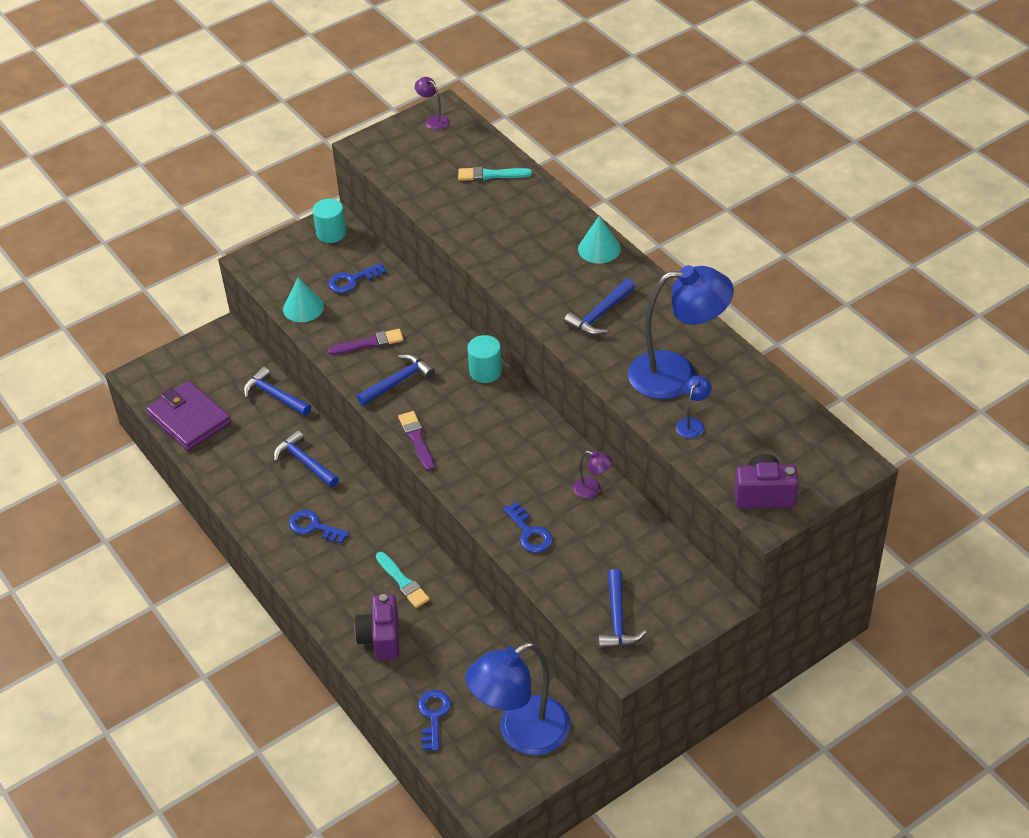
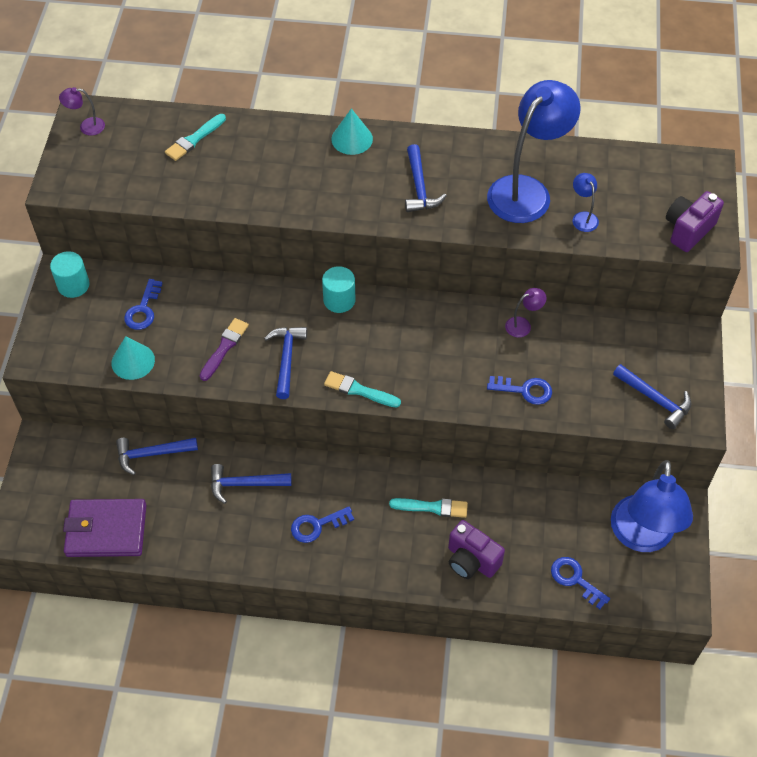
camera: 50 degrees left, 10 degrees up
(417, 439) = (359, 390): purple brush -> turquoise brush

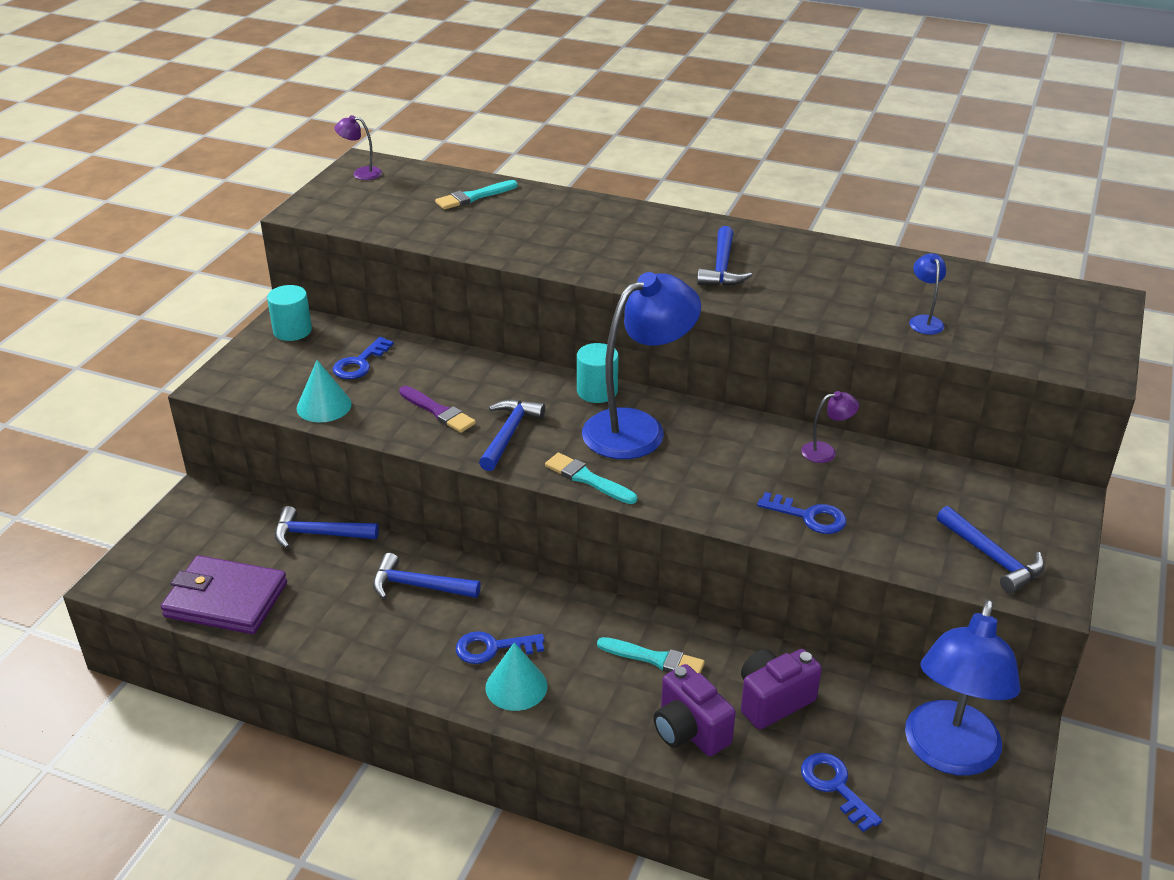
camera: 15 degrees right, 20 degrees down
(224, 347) = (438, 411): purple brush -> purple brush turned 90 degrees clockwise
(352, 139) = (656, 219): turquoise cone -> turquoise cone (516, 686)
(526, 190) = (857, 288): blue lamp -> blue lamp (637, 428)
(688, 230) = (1066, 352): purple camera -> purple camera (773, 701)

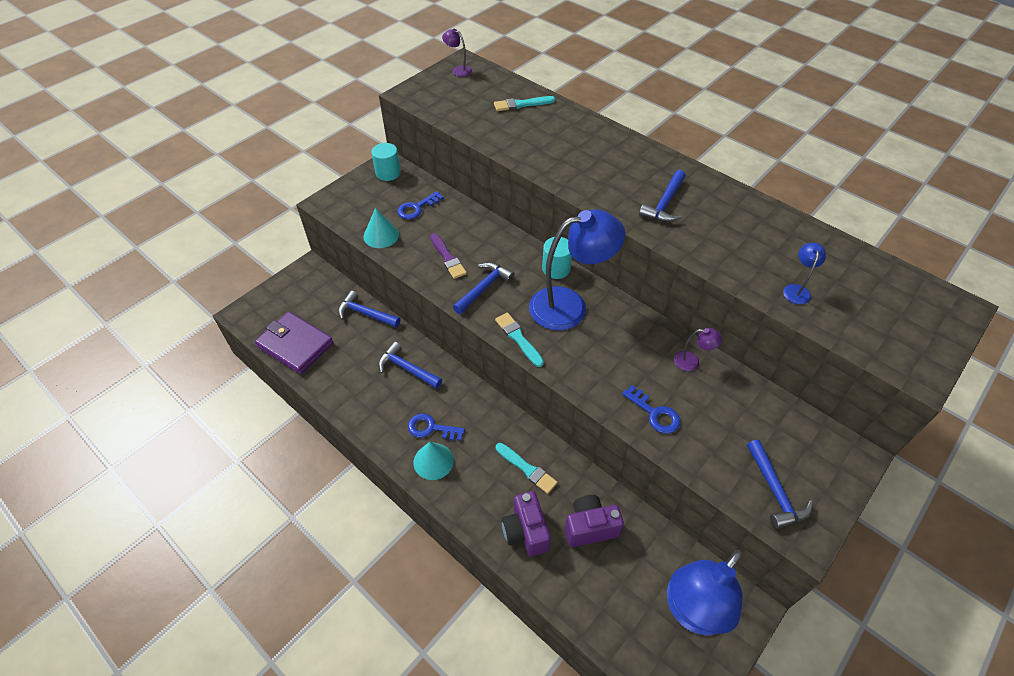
camera: 20 degrees right, 15 degrees up
(835, 786) = (602, 608): blue key -> none

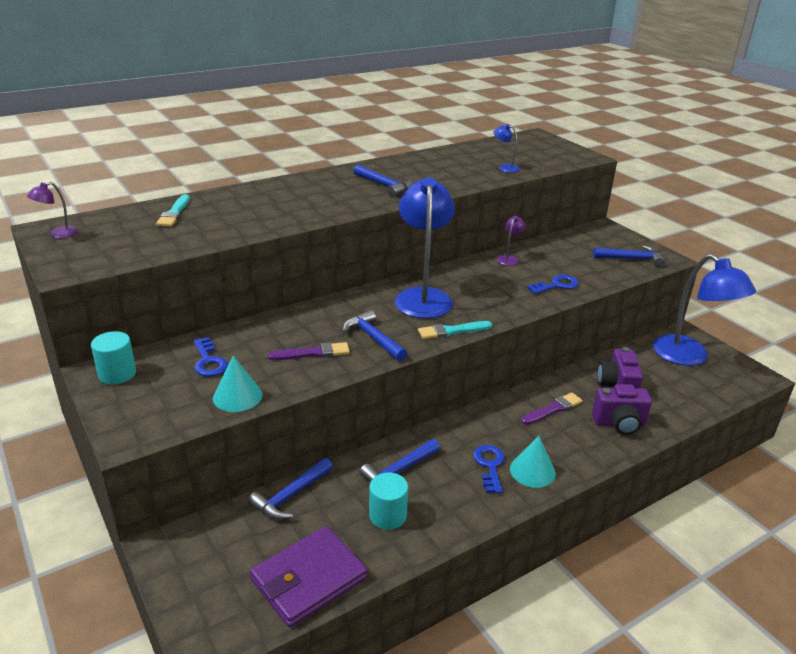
camera: 75 degrees left, 20 degrees down
(431, 428) = (489, 465): blue key -> blue key turned 150 degrees clockwise
(527, 469) = (553, 409): turquoise brush -> purple brush
(556, 269) = (370, 294): turquoise cylinder -> turquoise cylinder (387, 515)

